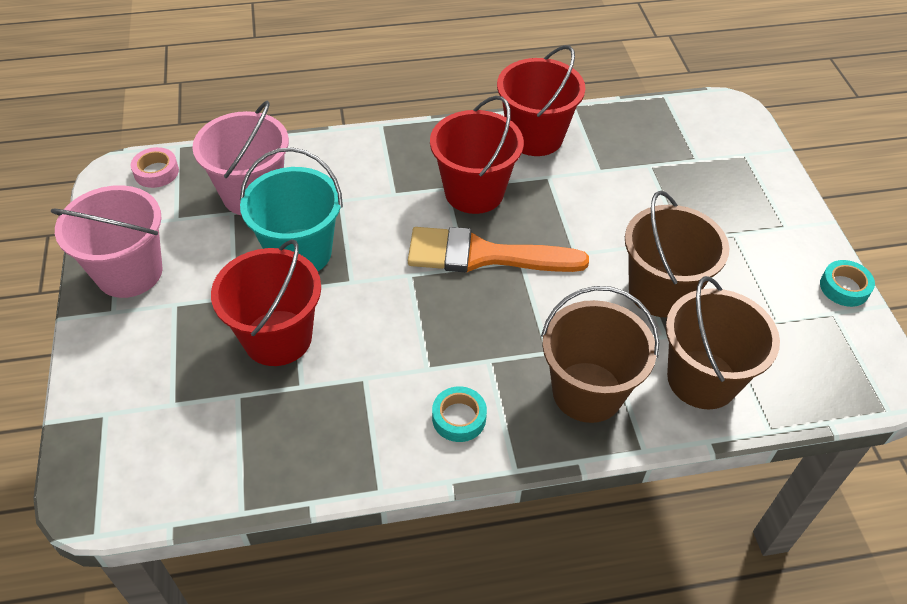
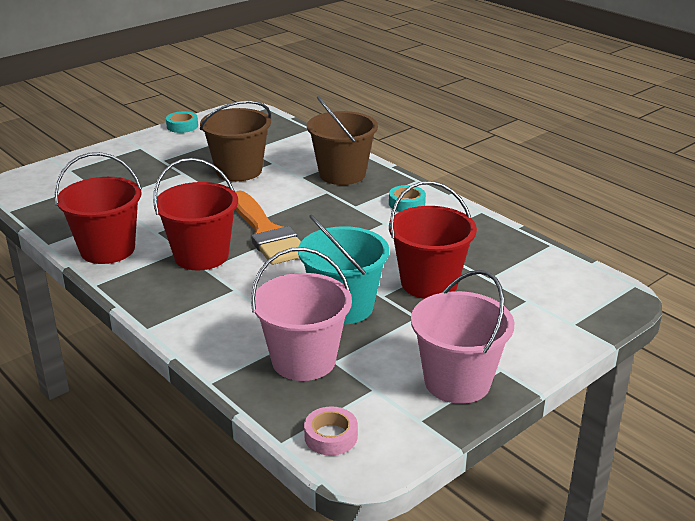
camera: 120 degrees left, 20 degrees down
(702, 379) = (296, 148): brown bucket -> none

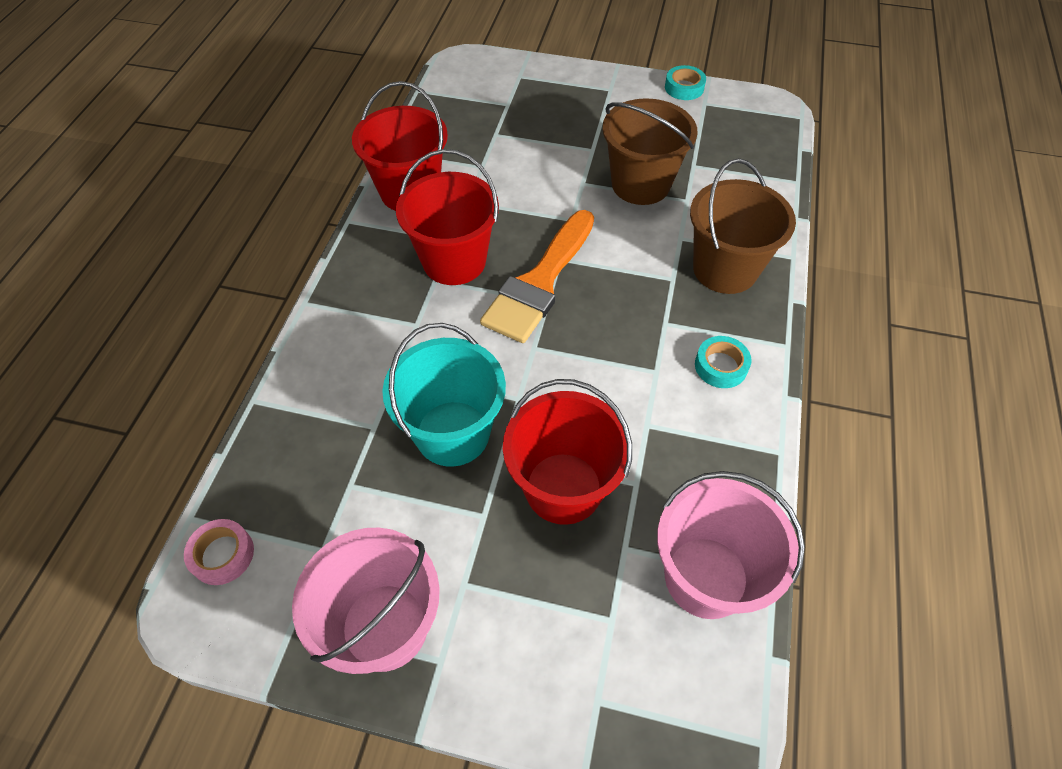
camera: 55 degrees right, 25 degrees up
(304, 360) = (333, 455): pink bucket -> pink bucket (706, 577)

